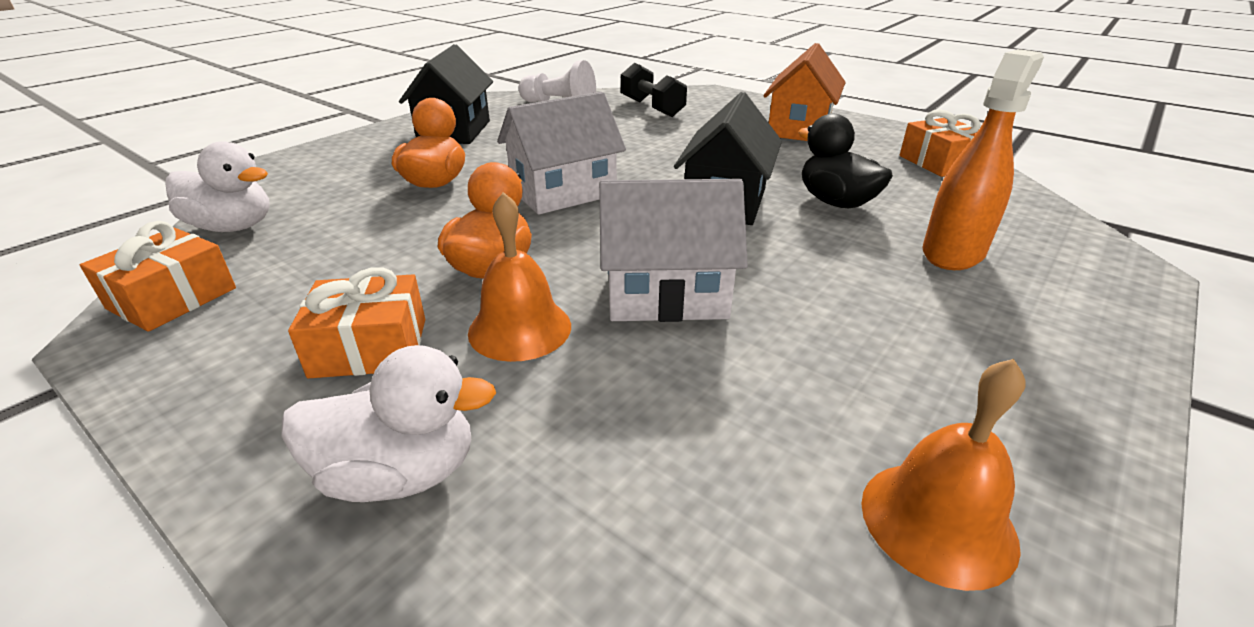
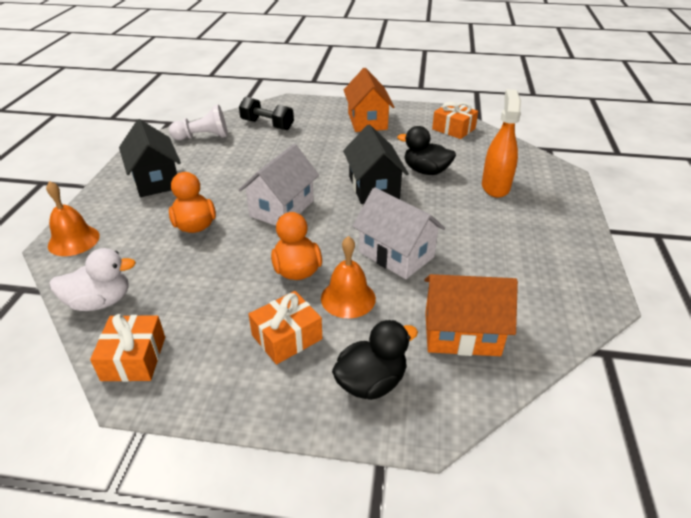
camera: 30 degrees left, 5 degrees up
(400, 473) = (371, 382): white duck -> black duck
(653, 464) = (461, 333): none -> orange house
(666, 295) = (396, 254): white house -> white house turned 75 degrees clockwise
(938, 521) = (565, 311): orange bell -> orange bell (74, 240)

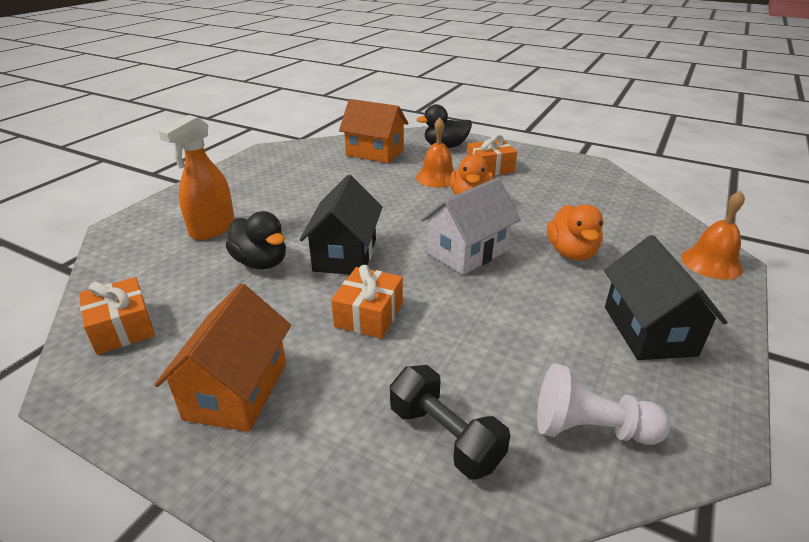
camera: 160 degrees left, 5 degrees down
(100, 302) = (642, 207): white duck -> none
(134, 358) = (597, 175): orange gift -> orange gift (369, 314)
(396, 254) = (378, 194): white house -> none

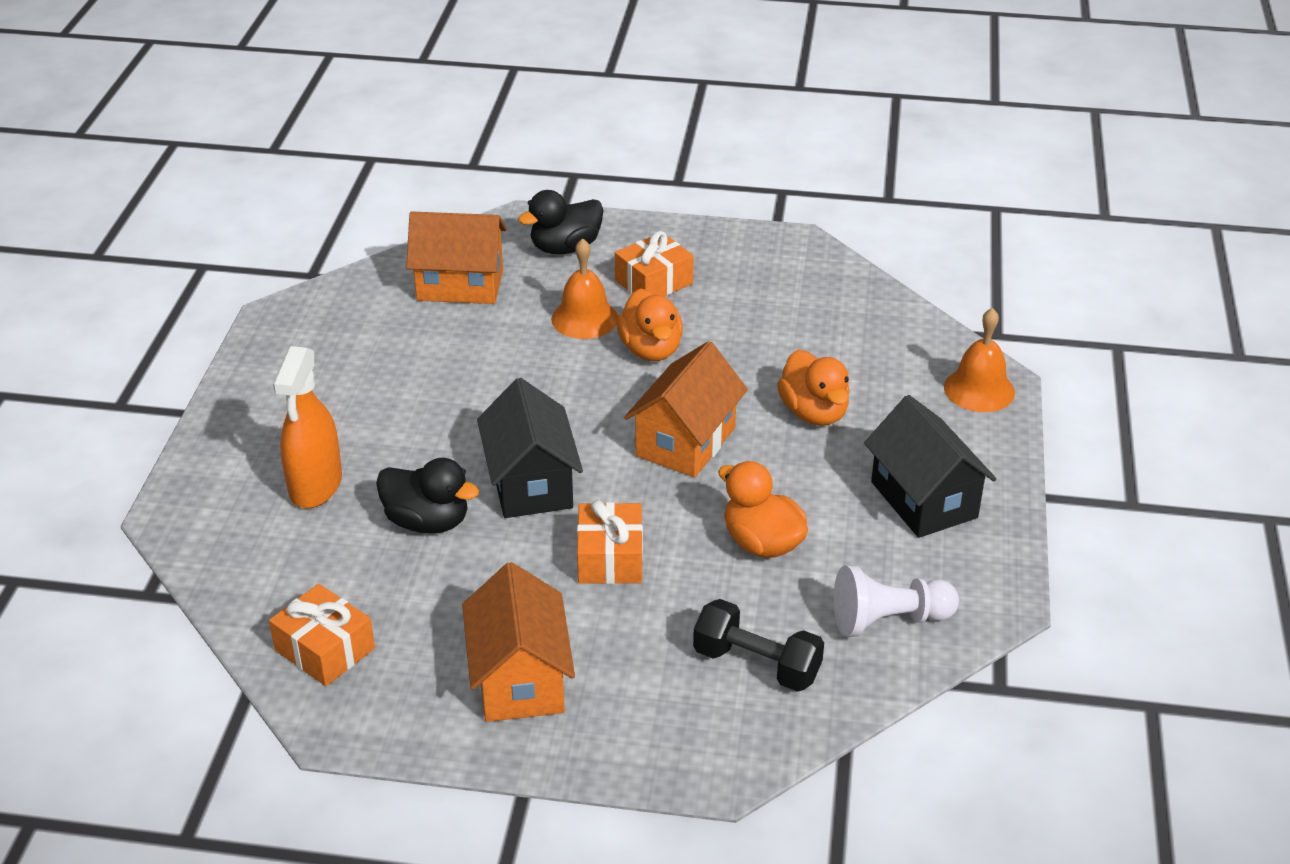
camera: 20 degrees left, 5 degrees up
(467, 252) = (685, 442): white house -> orange house
(495, 332) = (762, 543): none -> orange duck

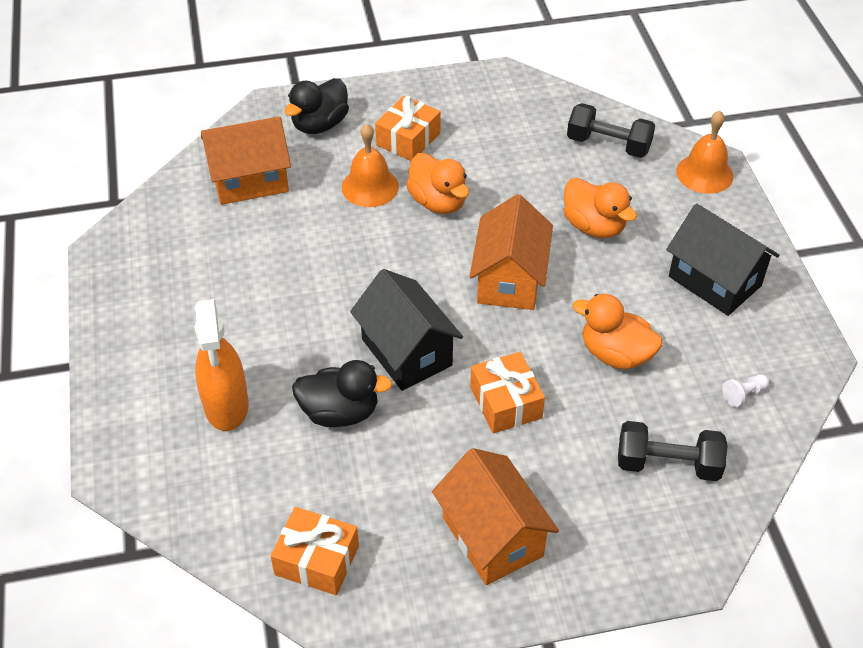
camera: 20 degrees left, 10 degrees up
(880, 336) = (608, 145): none -> black dumbbell
(888, 620) = (743, 394): white pawn -> white pawn, size x0.48

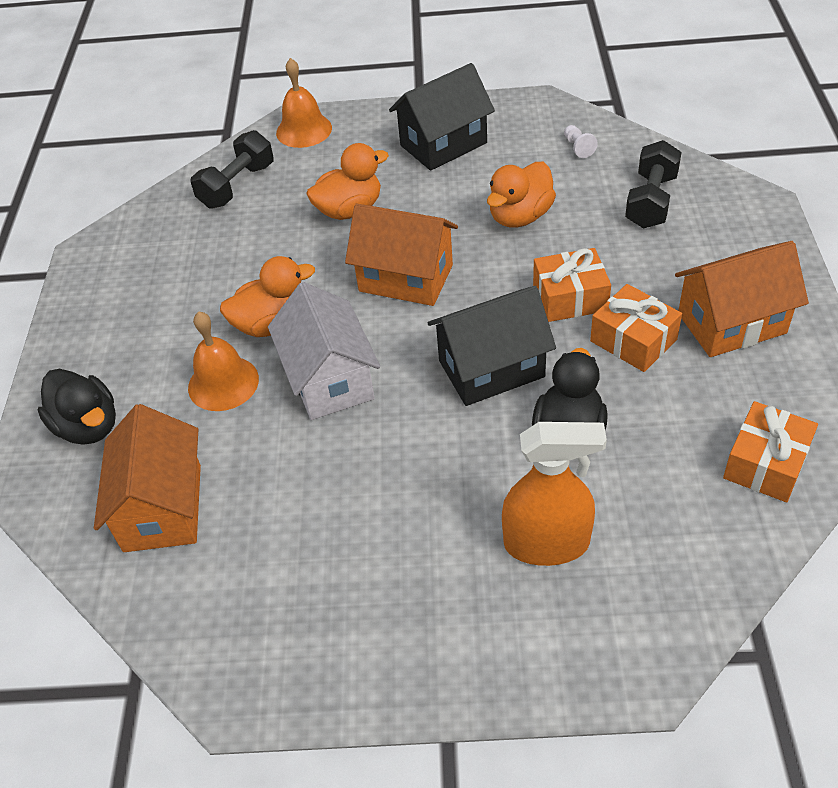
camera: 75 degrees left, 0 degrees up
(381, 249) = (330, 379): none -> white house
(408, 139) = (156, 342): orange gift -> orange gift (633, 340)

